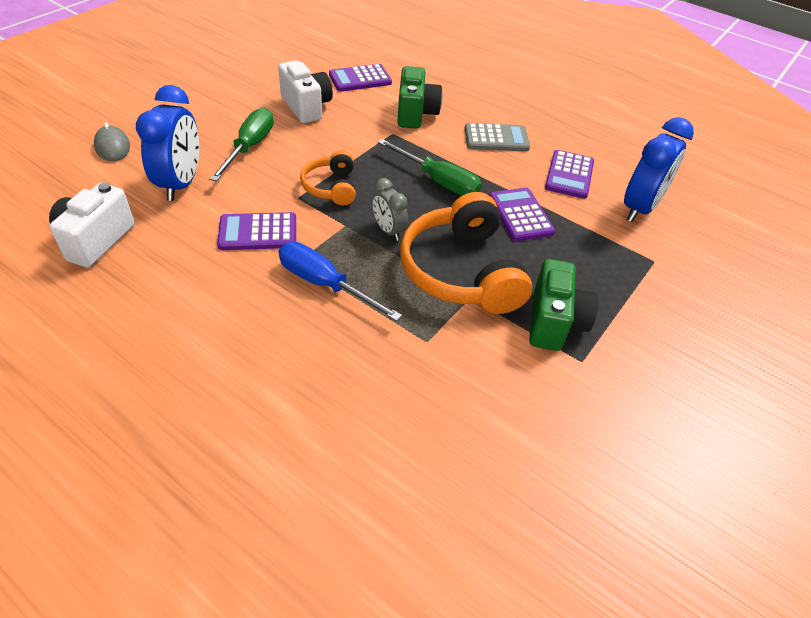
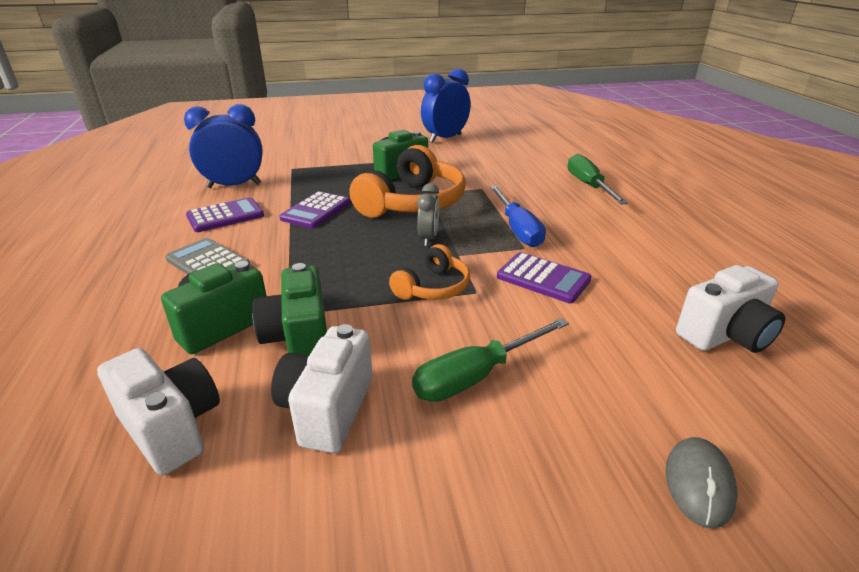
camera: 135 degrees left, 15 degrees down
(181, 184) = (601, 362): blue clock -> blue clock (445, 138)
(360, 79) = (172, 428): purple calculator -> white camera
(365, 125) = (299, 338): none -> green camera
(438, 181) = (330, 252): green screwdriver -> green screwdriver (588, 185)

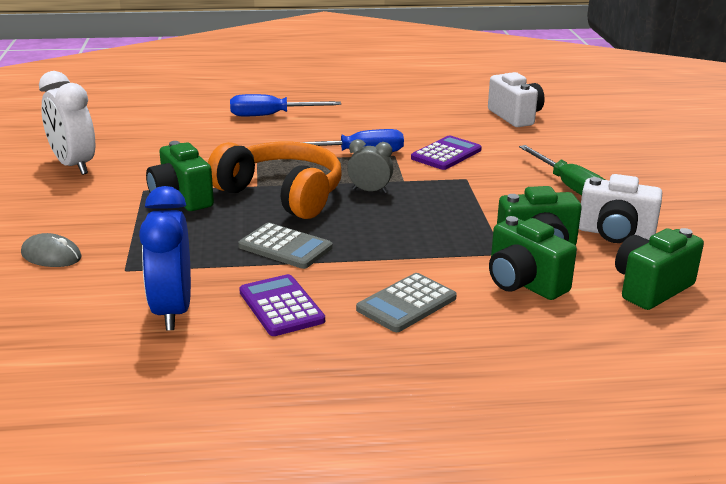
camera: 85 degrees left, 5 degrees down
(172, 428) = (651, 288): white camera -> green camera
(316, 211) = (285, 247): purple calculator -> grey calculator
(433, 287) = (459, 193): orange headphones -> none
(445, 138) = (73, 165): blue clock -> white clock
(588, 185) = (271, 115): green screwdriver -> blue screwdriver
(698, 484) = (637, 146): grey mouse -> grey mouse (51, 256)

